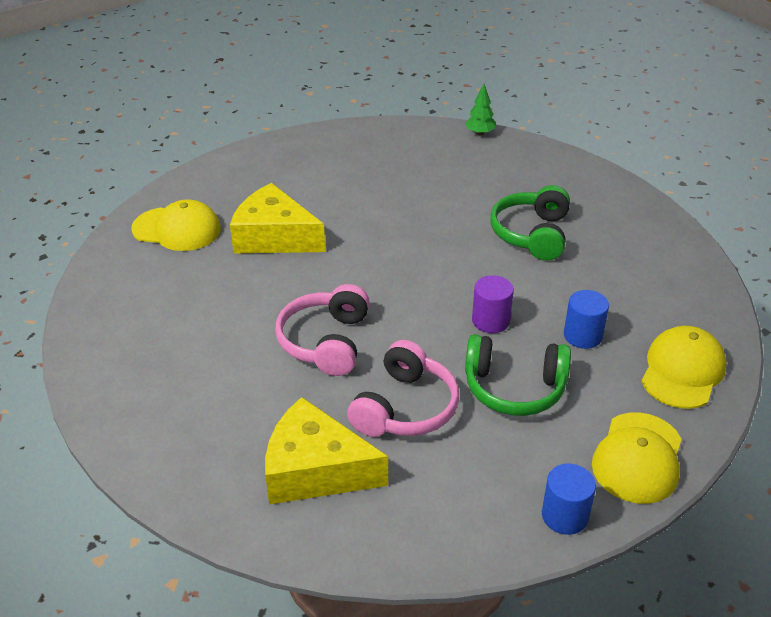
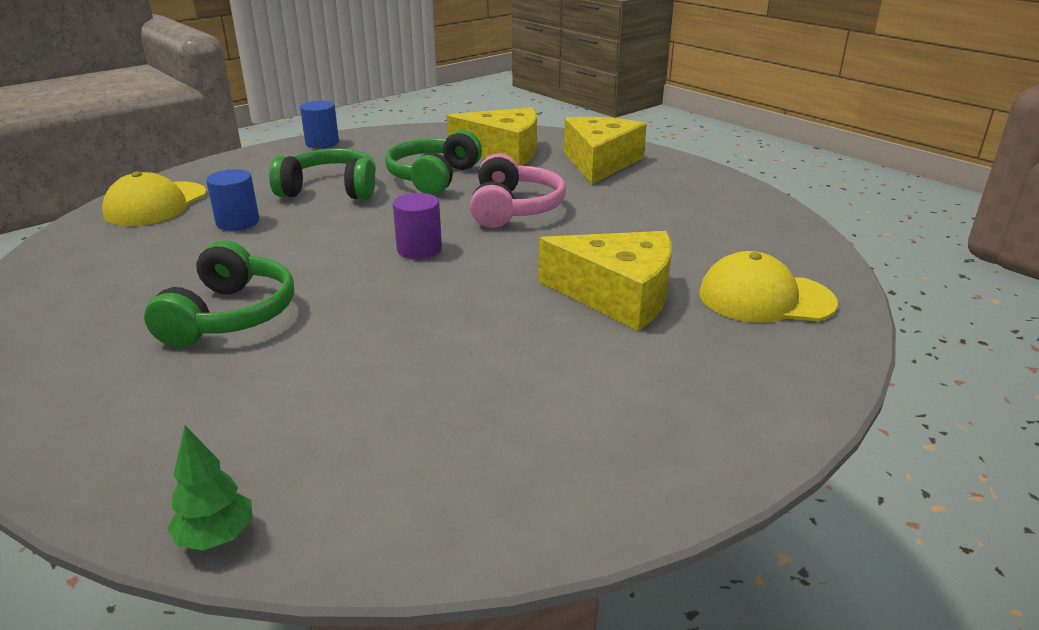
camera: 175 degrees right, 10 degrees down
(203, 431) = (600, 162): none -> yellow cheese
(405, 408) = (433, 177): pink headphones -> green headphones
(490, 321) = (334, 229): purple cylinder -> purple cylinder (419, 249)
(638, 458) = (247, 163): yellow cap -> none

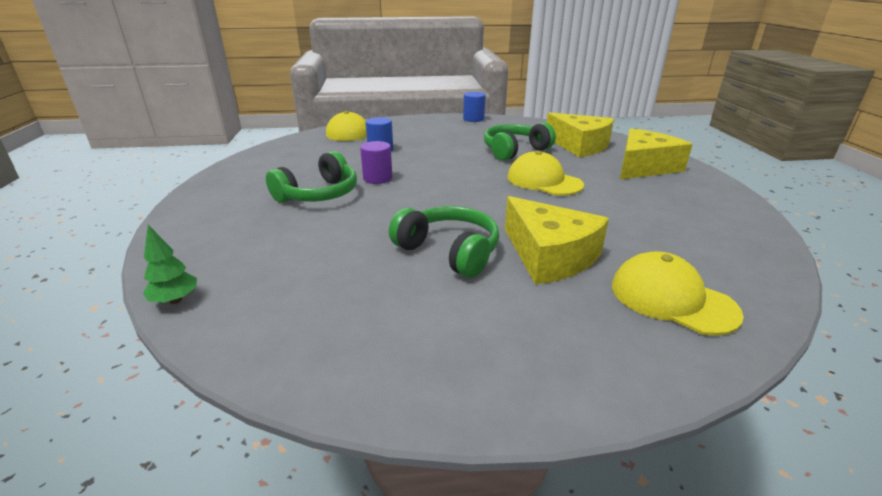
camera: 35 degrees right, 0 degrees up
(330, 190) = (447, 144): green headphones -> green headphones (449, 251)
(419, 249) = (455, 189): purple cylinder -> purple cylinder (377, 178)
(514, 209) = (544, 181): pink headphones -> yellow cap

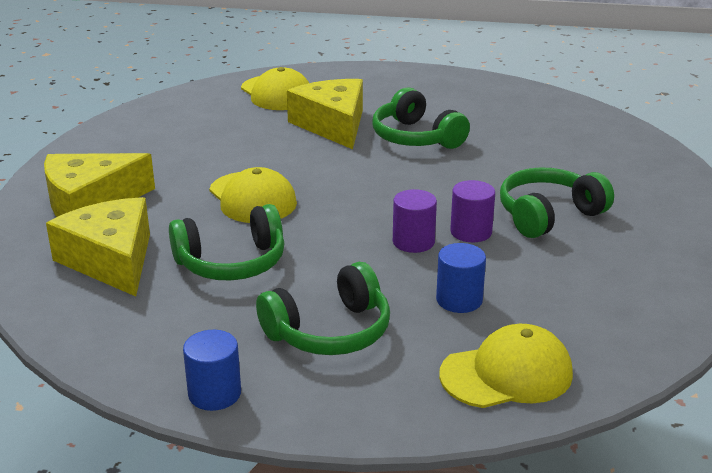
camera: 165 degrees left, 0 degrees up
(175, 300) = (634, 131): green tree -> none
(415, 169) = (413, 242): none -> purple cylinder
(440, 135) = (330, 331): none -> green headphones

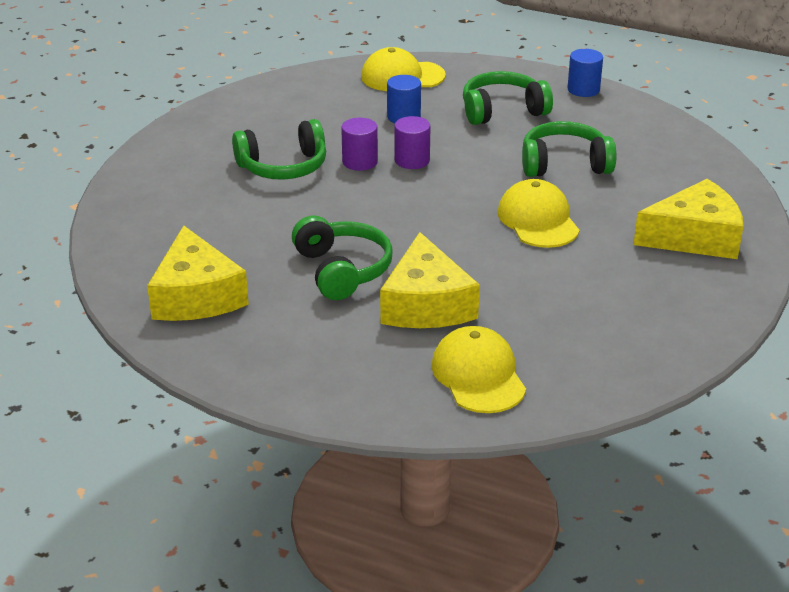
camera: 165 degrees left, 5 degrees up
(111, 260) = (663, 179): yellow cheese -> yellow cheese (196, 296)

